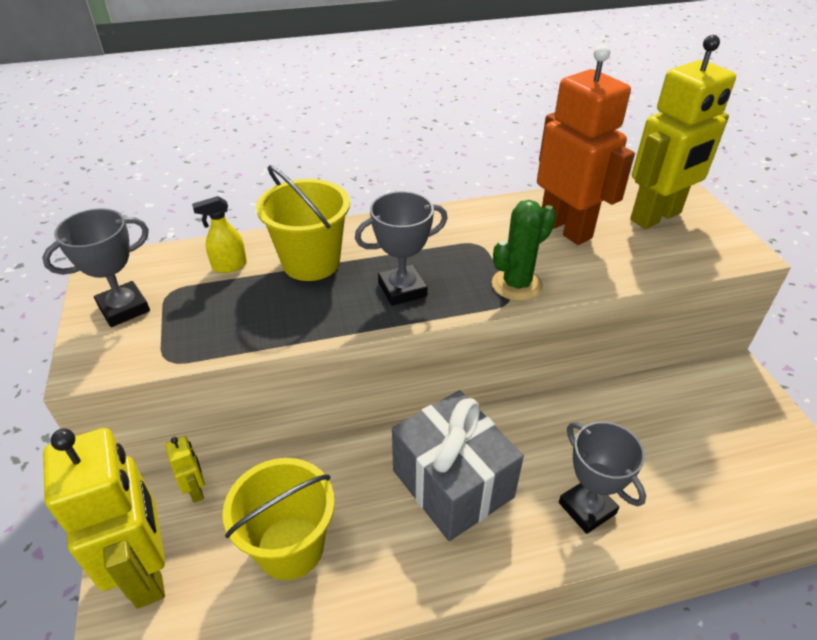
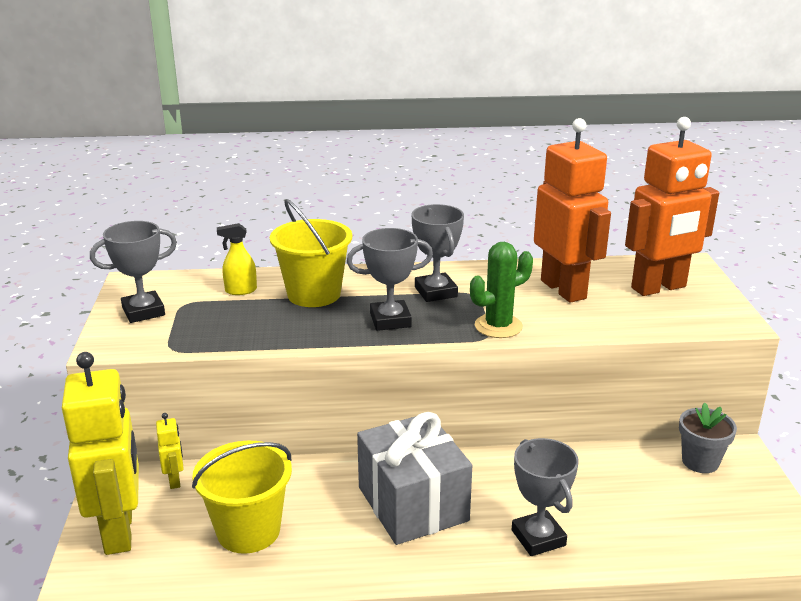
camera: 10 degrees right, 15 degrees down
(439, 245) = (435, 292): none -> grey trophy
(656, 217) = (659, 288): yellow robot -> orange robot
(708, 390) = (700, 461): none -> grey flower pot

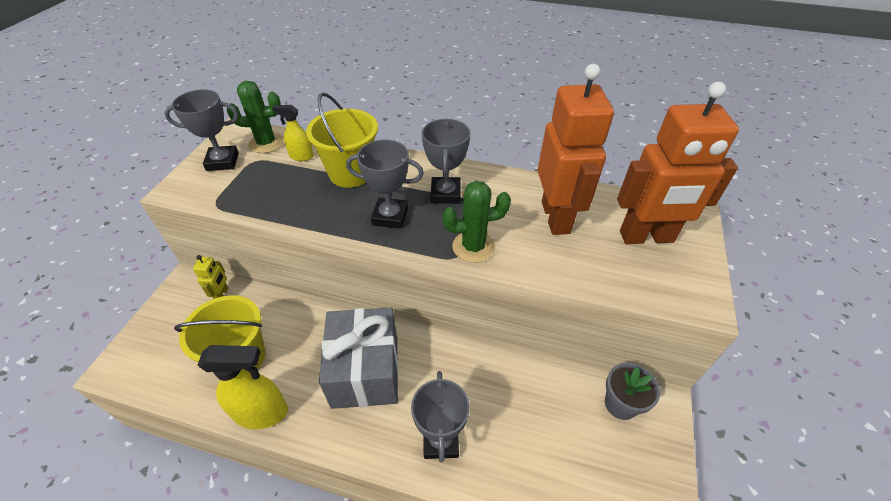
camera: 20 degrees right, 20 degrees up
(120, 531) = (163, 329): yellow robot -> none
(184, 286) = (266, 143): none -> green cactus
(315, 571) = (262, 413): none -> yellow spray bottle

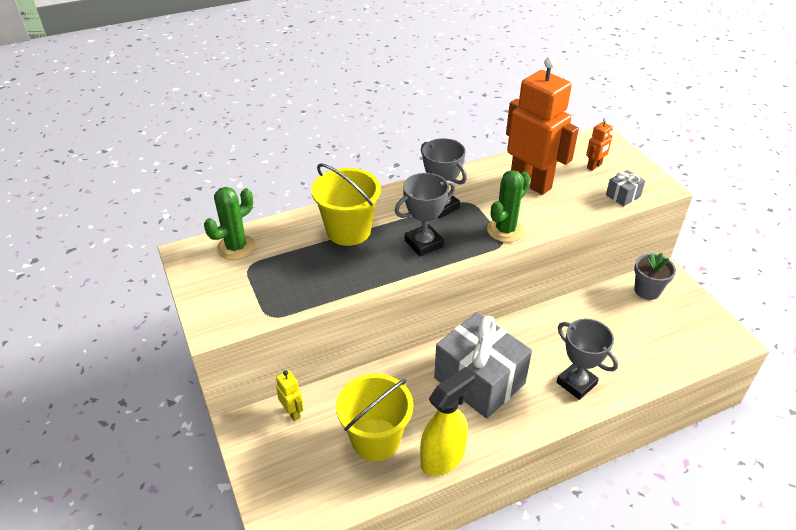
camera: 40 degrees left, 5 degrees down
(222, 162) = (219, 283): grey trophy -> none
(301, 156) = (286, 241): yellow spray bottle -> none
(642, 285) = (623, 196): none -> grey gift
(646, 237) = (594, 166): orange robot -> orange robot, size x0.42

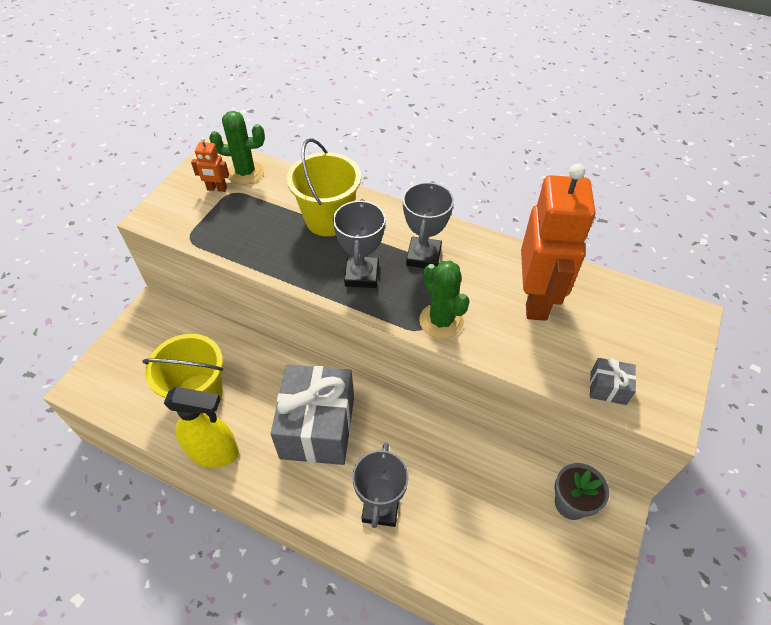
camera: 50 degrees right, 10 degrees up
(292, 412) = (185, 326): yellow robot -> none
(424, 243) = (361, 275): grey trophy -> grey trophy turned 75 degrees clockwise
(505, 230) = (441, 321): green cactus -> green cactus turned 60 degrees clockwise
(594, 166) = (628, 336): orange robot -> orange robot (217, 189)

